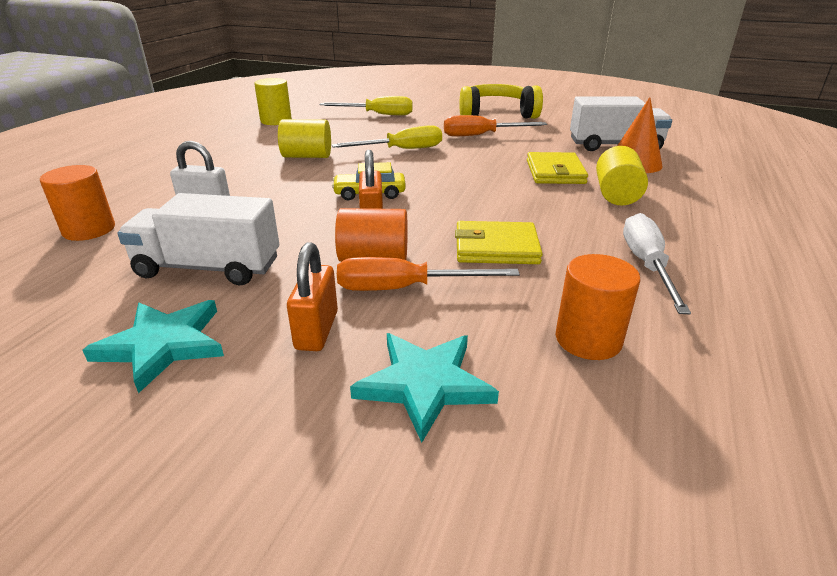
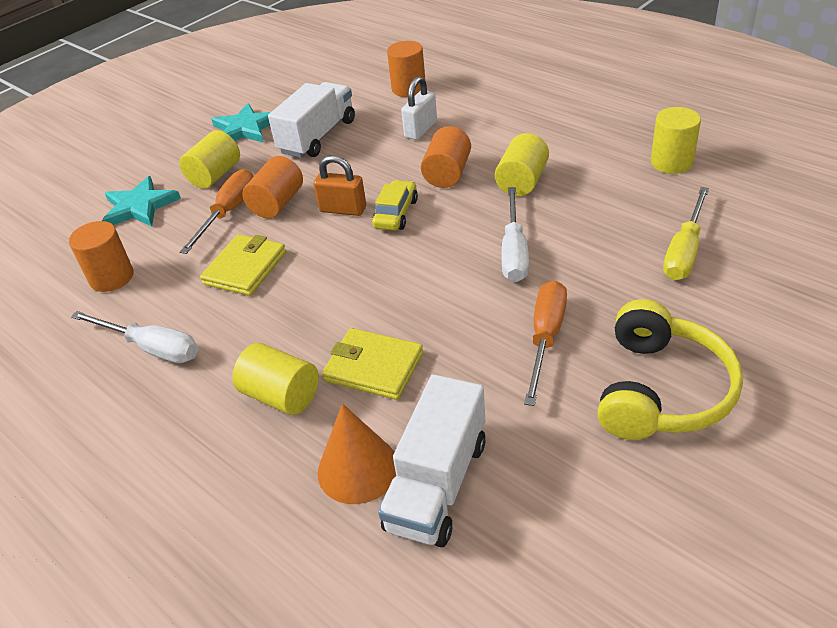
camera: 115 degrees right, 10 degrees up
(297, 183) = (447, 174): none -> orange cylinder
(317, 330) = (215, 175): orange padlock -> yellow cylinder
(401, 150) = (514, 251): yellow screwdriver -> white screwdriver

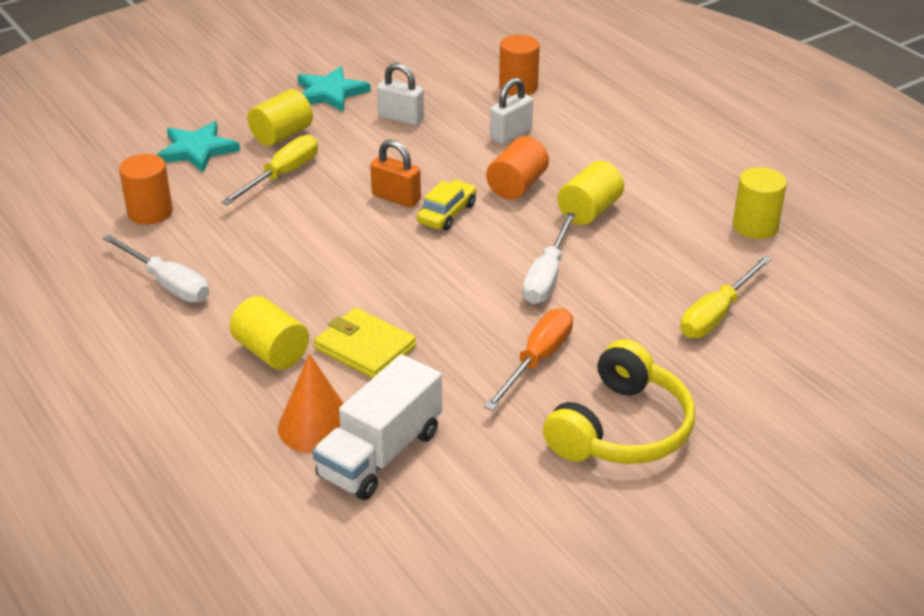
camera: 10 degrees right, 5 degrees down
(228, 212) = (282, 175): orange screwdriver -> yellow screwdriver
(245, 268) = (279, 232): yellow wallet -> none
(277, 203) = (333, 177): orange cylinder -> none
(318, 137) = (401, 118): white truck -> white padlock

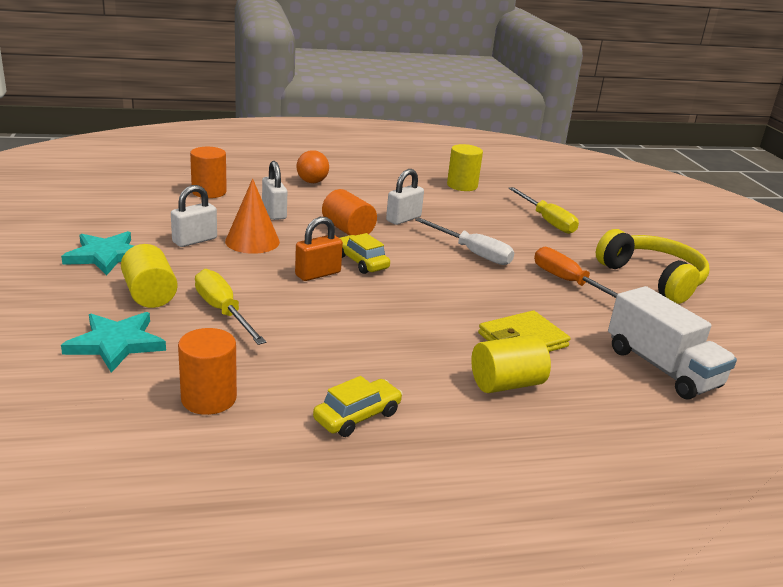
camera: 70 degrees left, 10 degrees down
(167, 284) = (357, 416): white screwdriver -> yellow car
(316, 426) = (619, 387): orange cone -> orange cone (252, 241)
(589, 211) = (403, 219): yellow cylinder -> white padlock
(623, 129) = (312, 182): none -> orange ball

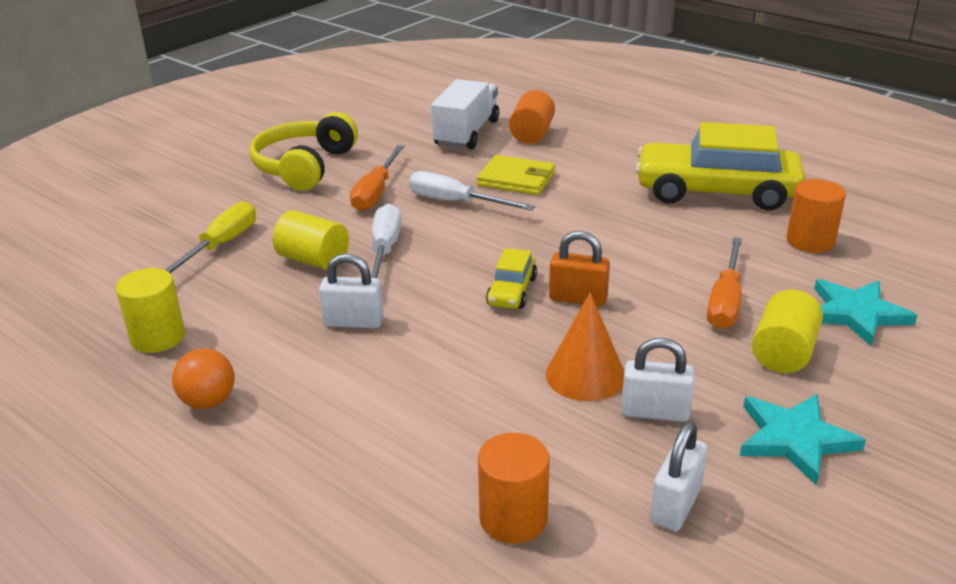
camera: 125 degrees left, 5 degrees up
(223, 312) = (725, 301): yellow screwdriver -> orange screwdriver
(274, 212) = (486, 414): white padlock -> white padlock (675, 505)
(312, 182) = (323, 457): orange ball -> orange ball (208, 401)
(348, 230) = (447, 337): orange cylinder -> orange cylinder (532, 134)
(357, 416) = (716, 192): yellow car -> yellow car, size x2.20
(506, 384) = (585, 167): yellow cylinder -> yellow cylinder (313, 260)
(511, 300) = (456, 202): none -> white screwdriver

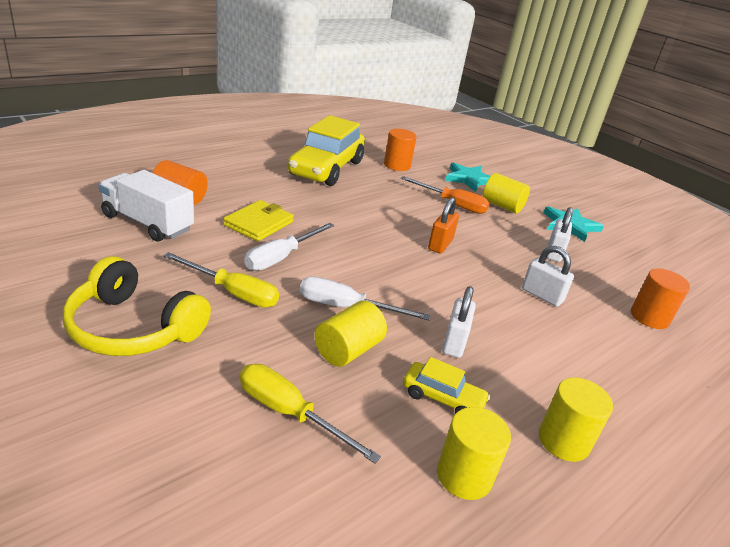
camera: 85 degrees left, 0 degrees up
(208, 401) = (563, 441): orange ball -> yellow cylinder
(376, 192) = (233, 292): orange screwdriver -> yellow screwdriver
(512, 291) = (426, 265): yellow car -> yellow car (443, 398)
(585, 375) = (522, 263): orange cone -> none
(675, 505) = (624, 268): white padlock -> white padlock (541, 295)

